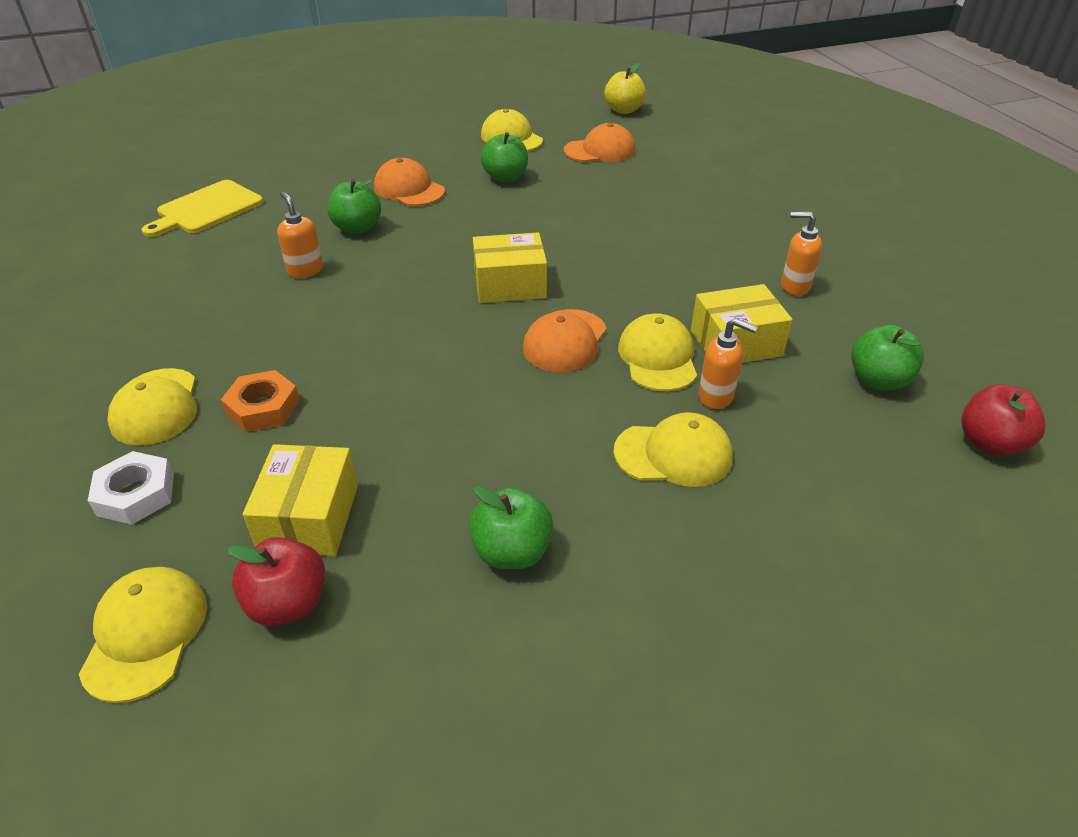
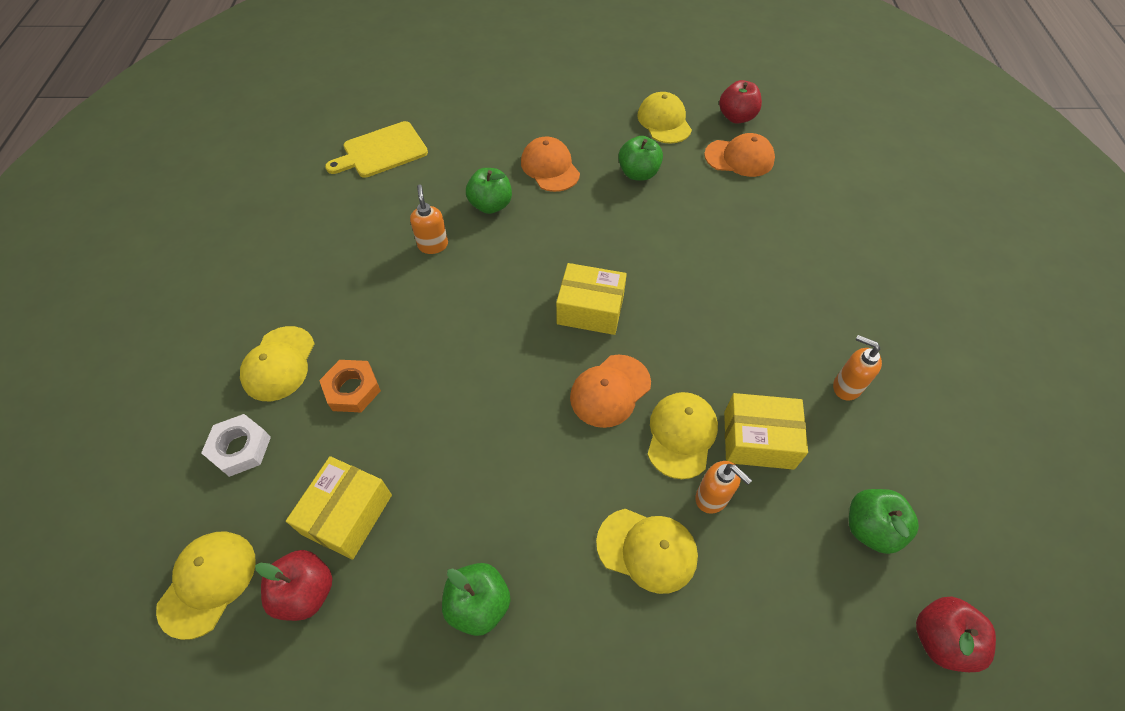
camera: 20 degrees right, 15 degrees up
(581, 124) = (736, 117): none -> red apple
(623, 110) = (785, 106): yellow apple -> none

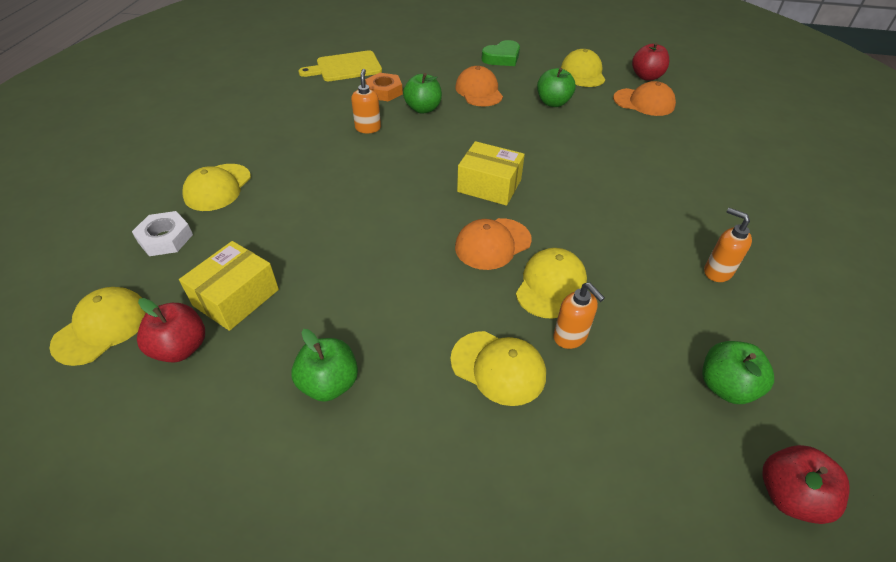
camera: 10 degrees right, 10 degrees down
(352, 389) = (270, 212): orange nut -> orange nut (384, 91)
(566, 110) = (502, 58): none -> green heart
(758, 440) = (624, 299): yellow box -> none

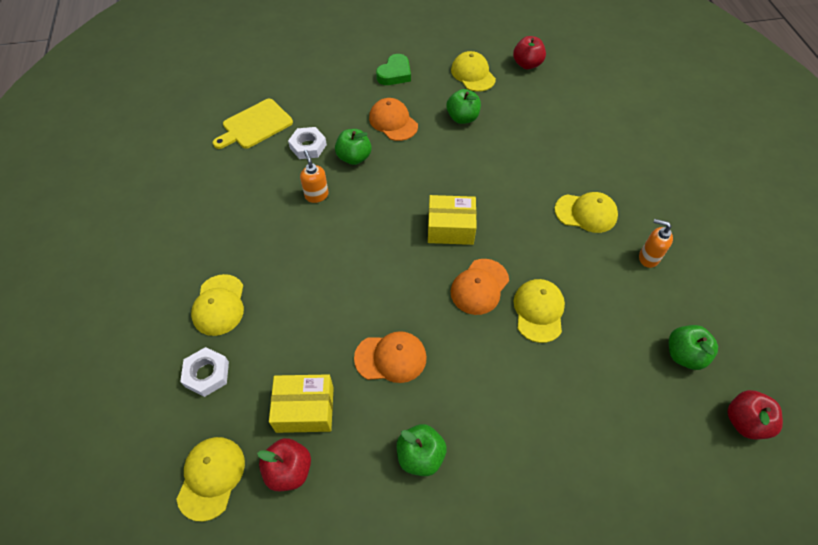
camera: 20 degrees left, 10 degrees up
(236, 297) = (305, 409): yellow box -> yellow box turned 75 degrees clockwise
(384, 91) = (308, 146): orange nut -> white nut
(498, 367) = (532, 396): yellow cap -> yellow cap (586, 213)
(570, 337) = (570, 352): orange soap dispenser -> none
(644, 102) = (536, 96): orange cap -> orange cap (391, 358)

